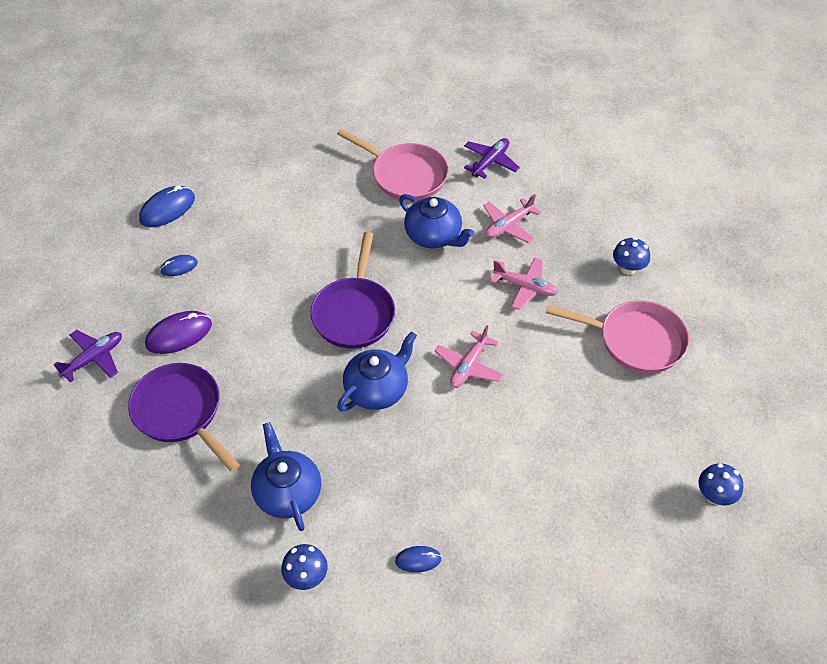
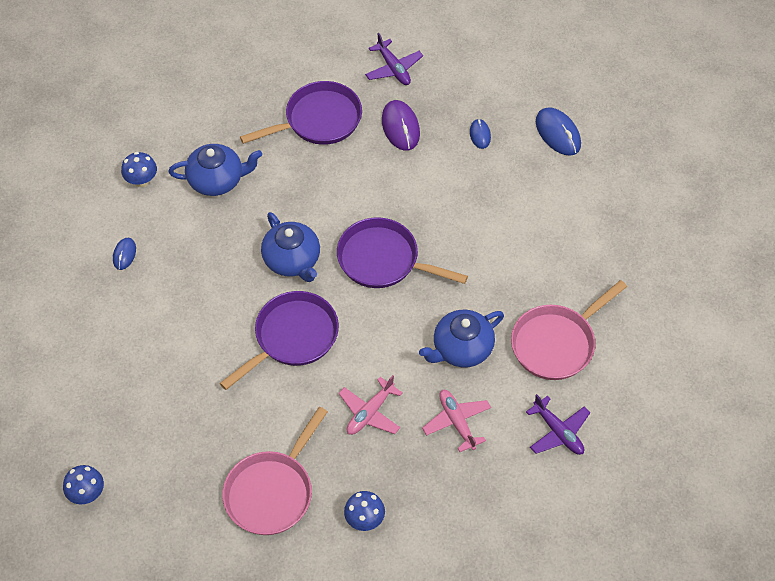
camera: 105 degrees right, 5 degrees up
(469, 366) = (292, 337): pink plane -> purple pan

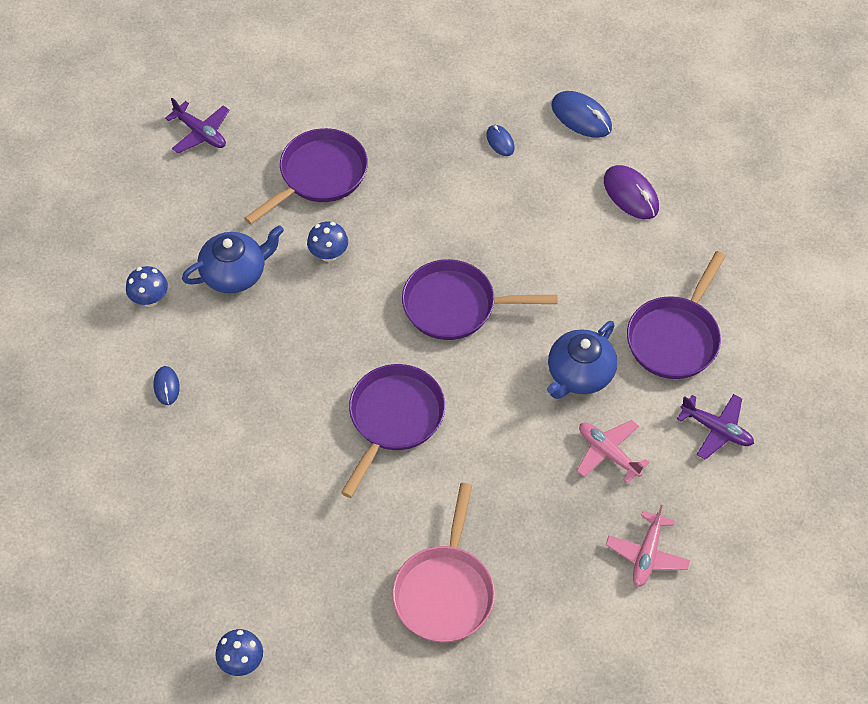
camera: 20 degrees left, 0 degrees up
(292, 260) = (357, 336): blue teapot -> none
(364, 519) = (556, 588): blue mushroom -> blue mushroom (328, 254)
(370, 412) = (512, 473): pink plane -> pink plane (647, 554)
(393, 68) = (376, 96): purple plane -> purple plane (200, 133)
(400, 127) = (412, 157): purple mouse -> purple mouse (631, 194)
(556, 343) = (675, 338): pink pan -> purple pan

